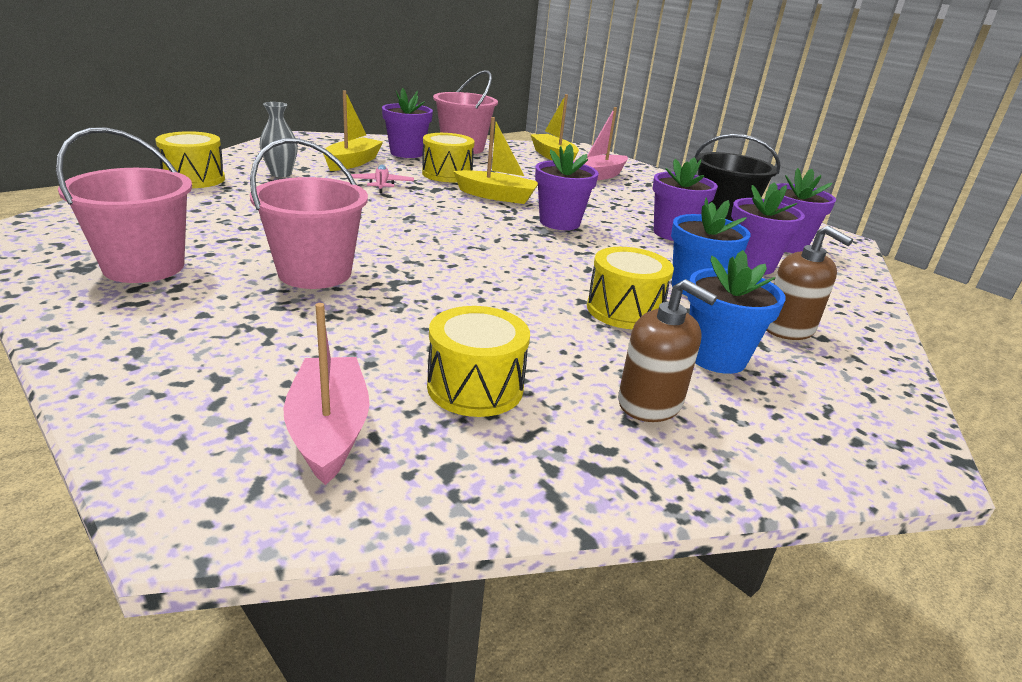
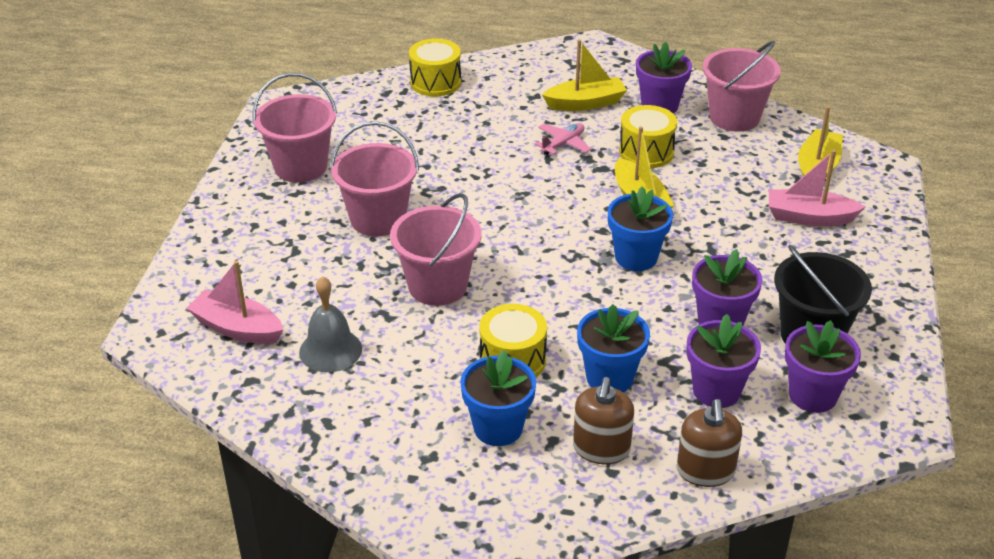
camera: 55 degrees right, 10 degrees up
(281, 174) = (504, 99): grey vase -> none
(329, 430) = (237, 328): pink boat -> pink boat turned 105 degrees counterclockwise
(467, 293) = (437, 286): none -> pink bucket
(475, 387) = (330, 350): yellow drum -> grey bell
(559, 222) = (636, 257): purple flower pot -> blue flower pot
(650, 403) = (397, 421): brown soap dispenser -> brown soap dispenser (705, 471)

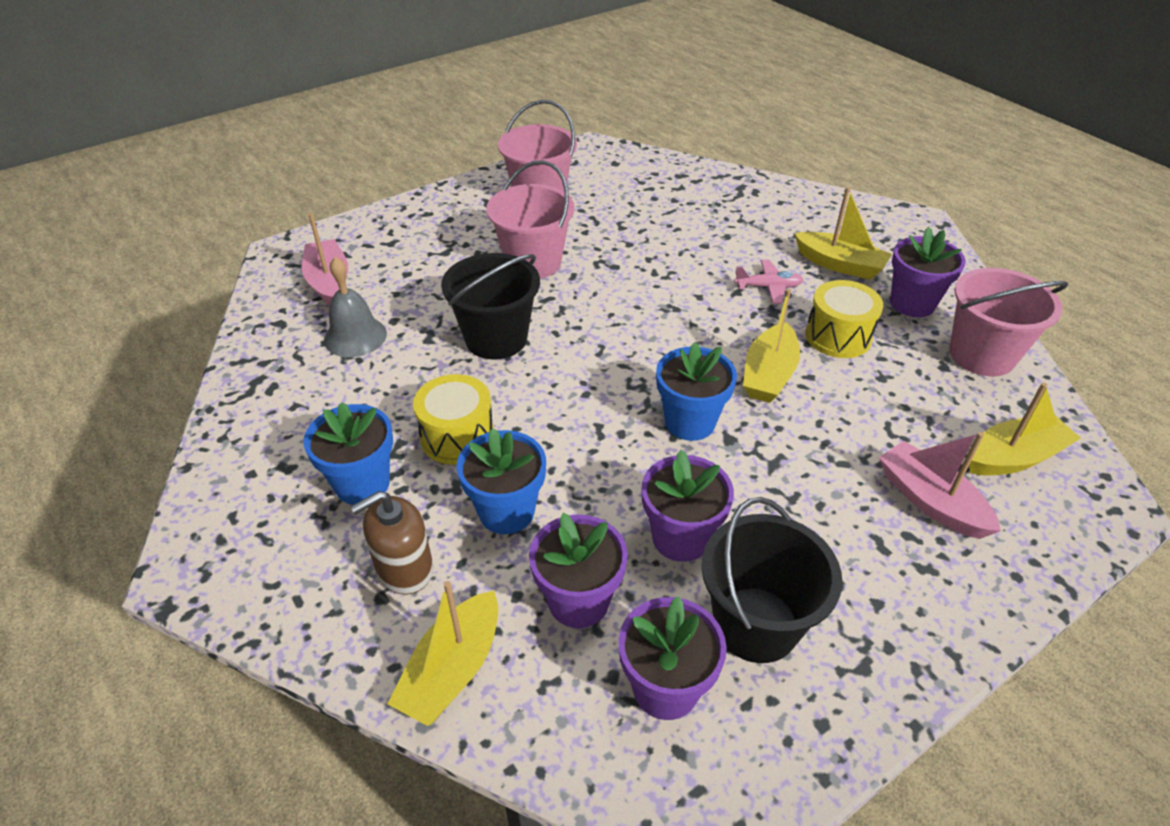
camera: 45 degrees right, 5 degrees up
(435, 82) = (731, 186): yellow drum -> none
(437, 286) = (496, 339): pink bucket -> black bucket
(705, 471) = (452, 670): brown soap dispenser -> yellow boat

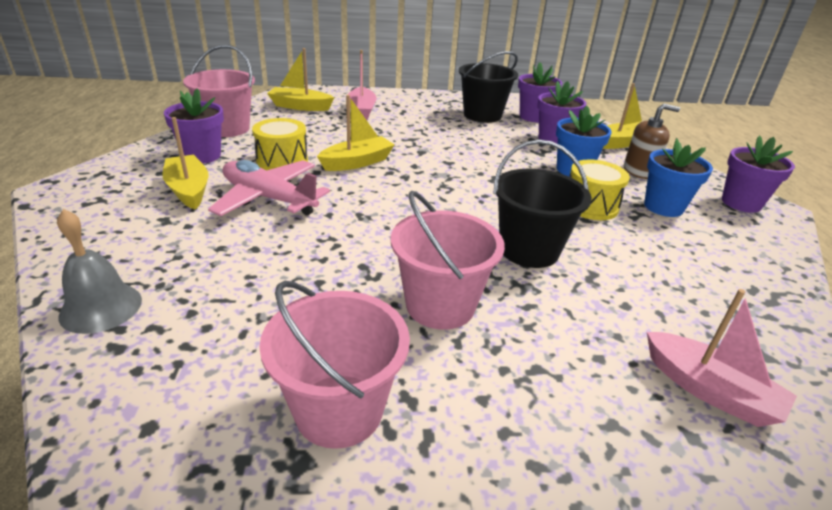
camera: 150 degrees left, 10 degrees down
(329, 282) = (709, 390): pink boat -> pink boat turned 60 degrees counterclockwise
(355, 336) = (670, 304): grey bell -> grey bell (101, 307)
(680, 538) = (488, 137): purple flower pot -> purple flower pot (741, 203)
(690, 422) = (434, 163): blue flower pot -> none
(768, 287) = (269, 198): pink plane -> pink plane, size x1.91

